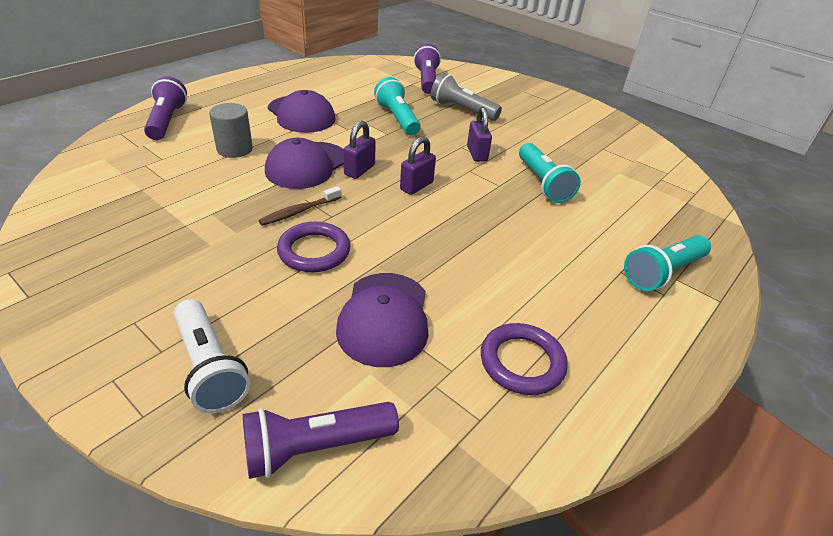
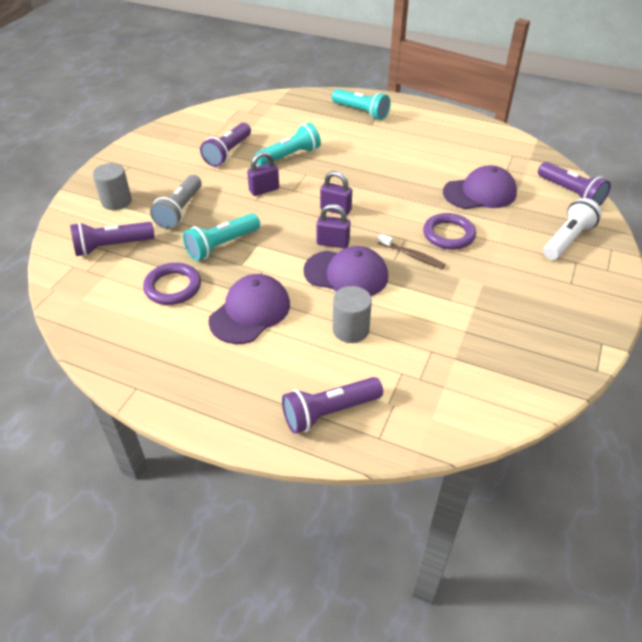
camera: 105 degrees left, 5 degrees up
(490, 89) = (116, 201): none -> grey cylinder
(522, 362) = (469, 148): purple ring -> purple ring (173, 287)
(560, 148) = (228, 153): none -> purple flashlight

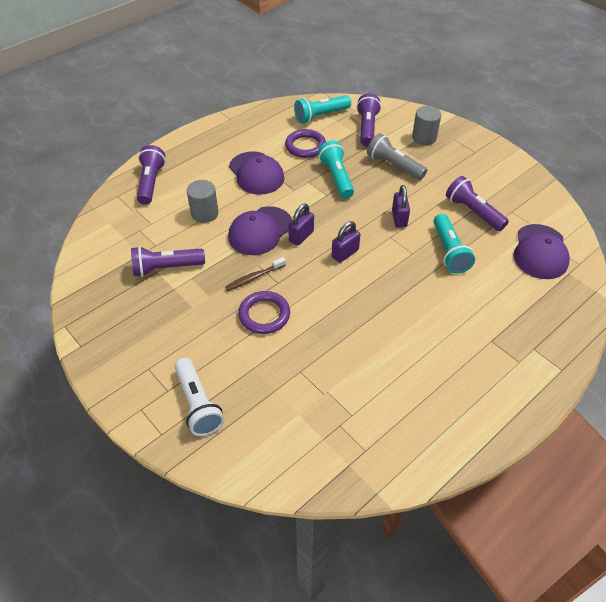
camera: 115 degrees right, 5 degrees up
(361, 112) = (524, 343): turquoise flashlight -> turquoise flashlight (320, 116)
(480, 193) = (310, 373): purple cap -> purple cap (540, 252)
(571, 193) = (262, 461): purple flashlight -> purple flashlight (166, 268)

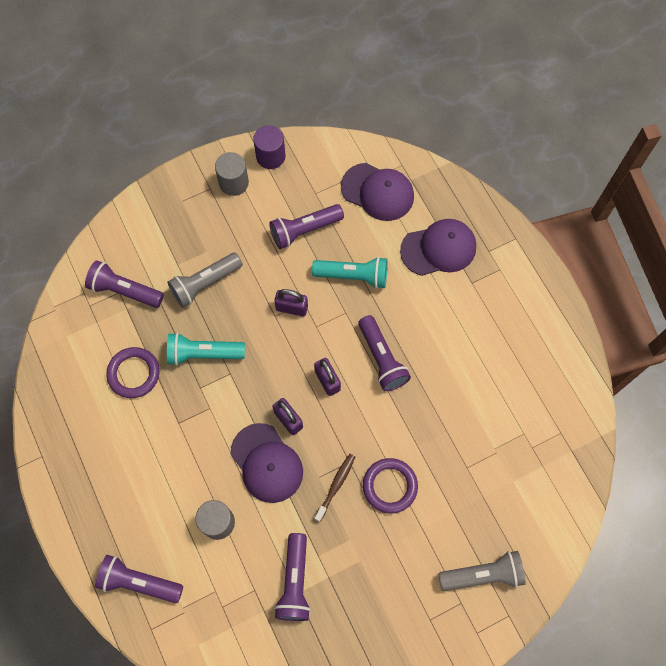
camera: 75 degrees left, 20 degrees up
(198, 404) = (483, 574): white flashlight -> grey flashlight
(254, 278) = (336, 485): brown toothbrush -> brown toothbrush turned 135 degrees counterclockwise
(256, 173) = (165, 445): purple cap -> purple cap (438, 248)
(320, 116) = (79, 338): turquoise flashlight -> none
(381, 286) = (382, 359): none -> purple flashlight
(424, 138) = (166, 233): grey cylinder -> grey cylinder (234, 183)
(526, 178) = (270, 156): none -> purple cylinder

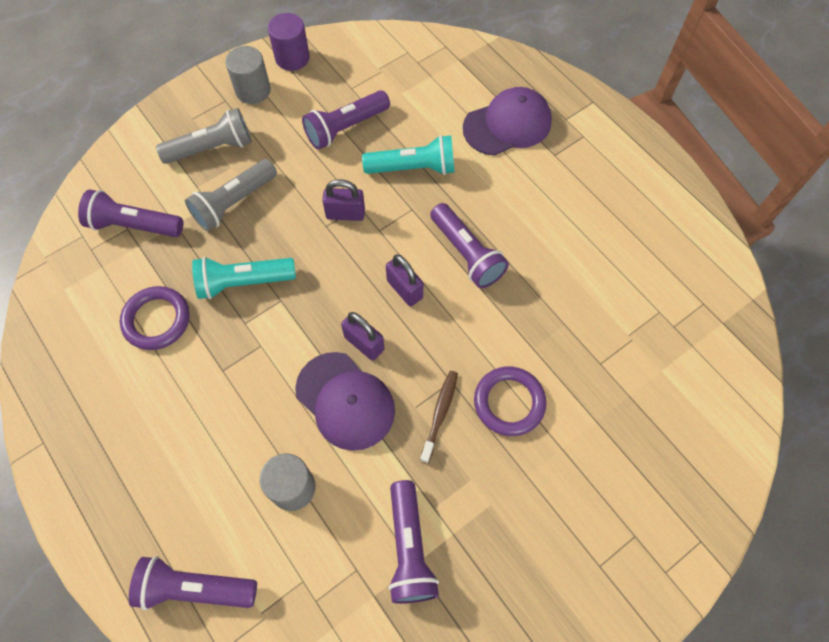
camera: 10 degrees left, 5 degrees down
(377, 192) = (424, 77): purple cap -> none
(483, 574) = (654, 493): grey flashlight -> grey flashlight (212, 148)

